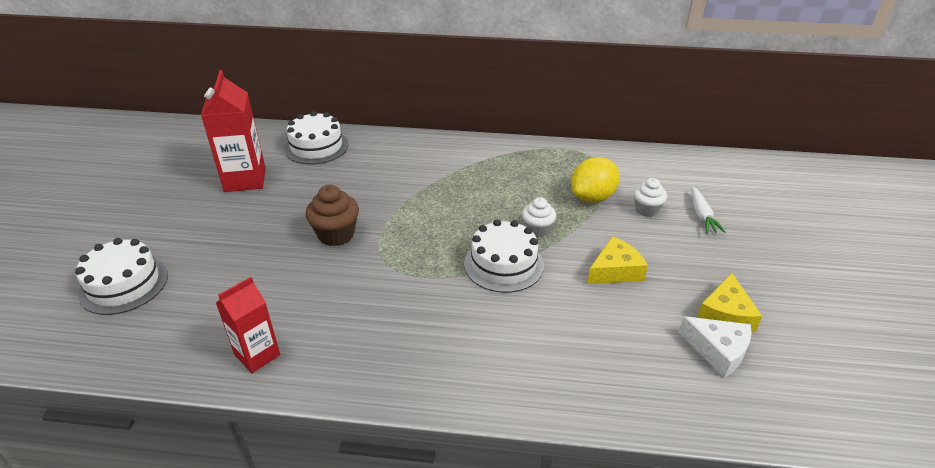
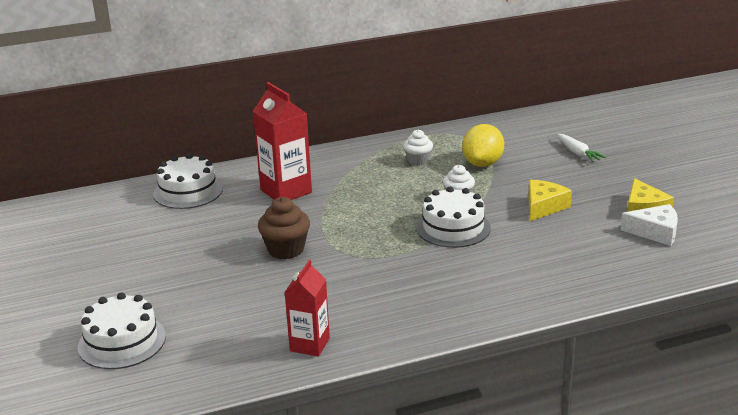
camera: 25 degrees left, 10 degrees down
(245, 180) = (145, 235): red carton -> red carton (286, 191)
(646, 210) = (533, 160): white cupcake -> white cupcake (418, 161)

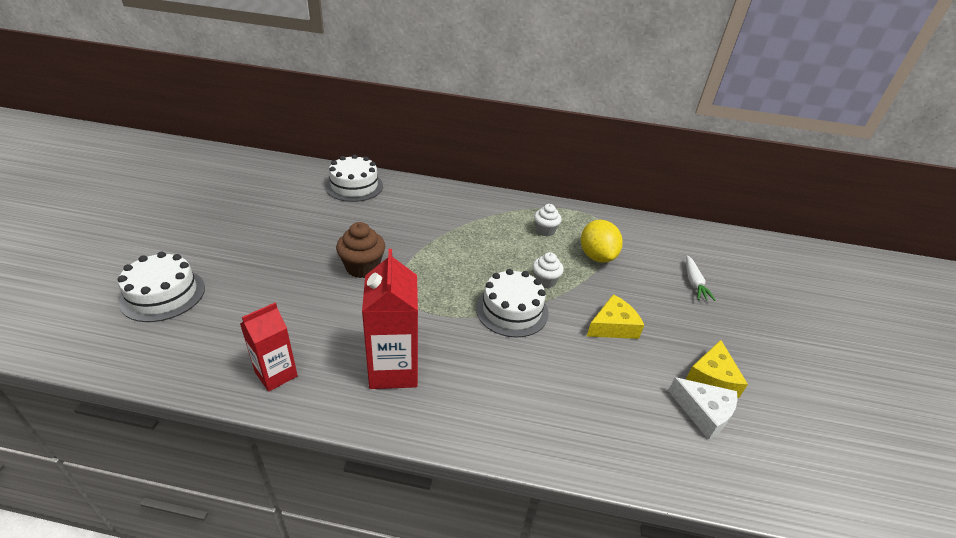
camera: 25 degrees right, 10 degrees up
(286, 191) = (419, 215): red carton -> red carton (393, 370)
(482, 163) = (596, 256): yellow lemon -> yellow lemon turned 60 degrees counterclockwise

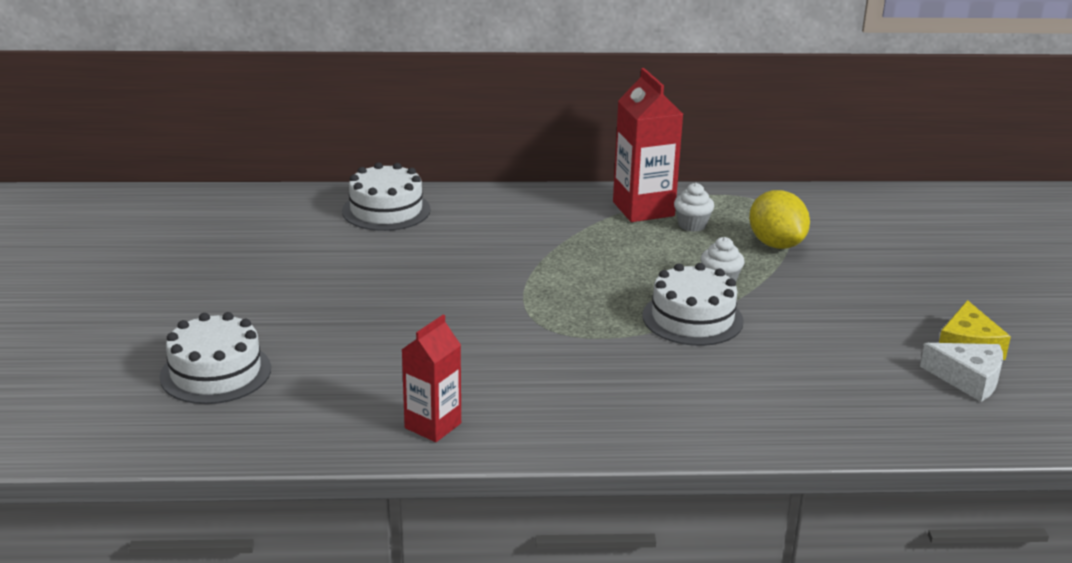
camera: 10 degrees left, 10 degrees down
(362, 267) = (466, 303): brown cupcake -> none
(393, 370) = (577, 399): red carton -> red carton (643, 209)
(613, 326) = (829, 315): yellow cheese -> none
(694, 283) = (915, 254): white carrot -> none

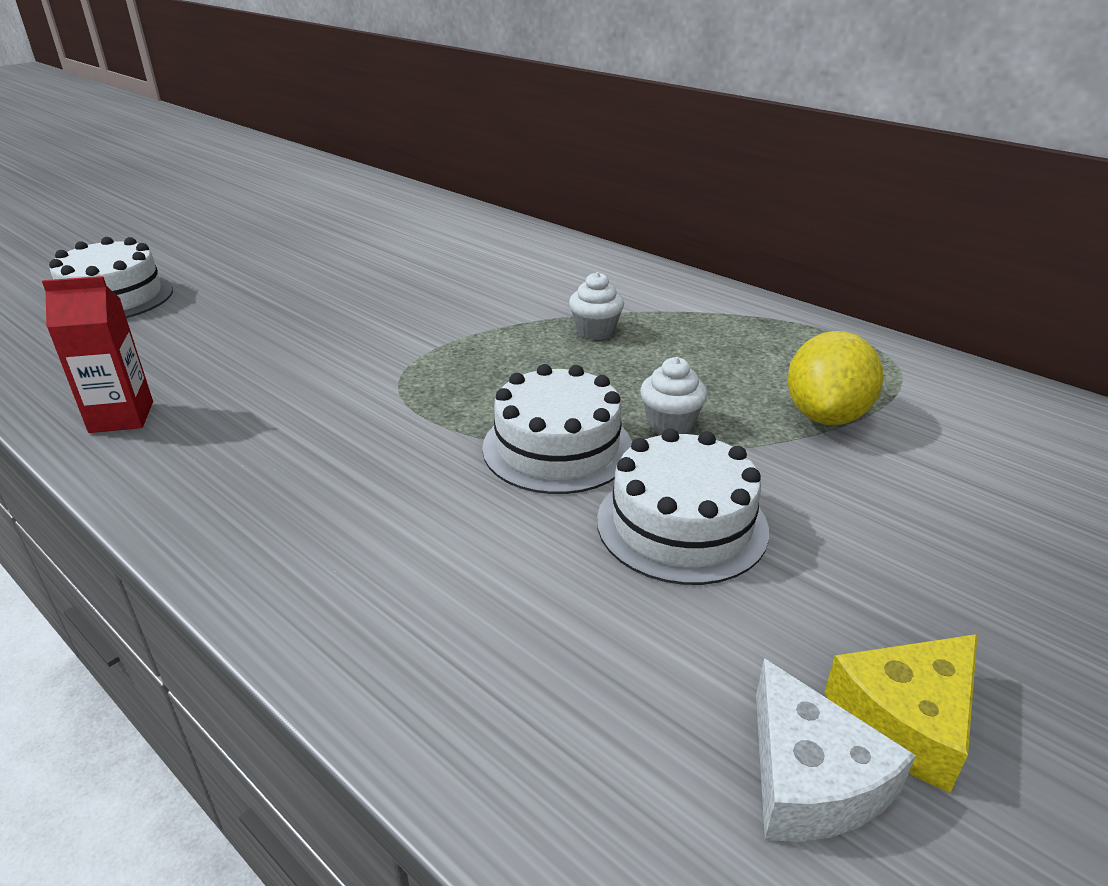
camera: 45 degrees right, 5 degrees up
(386, 210) = (485, 235): white cake -> white cake (681, 524)
(643, 209) = (726, 317): red carton -> none
(692, 225) = (753, 353): white cupcake -> white cupcake (595, 331)

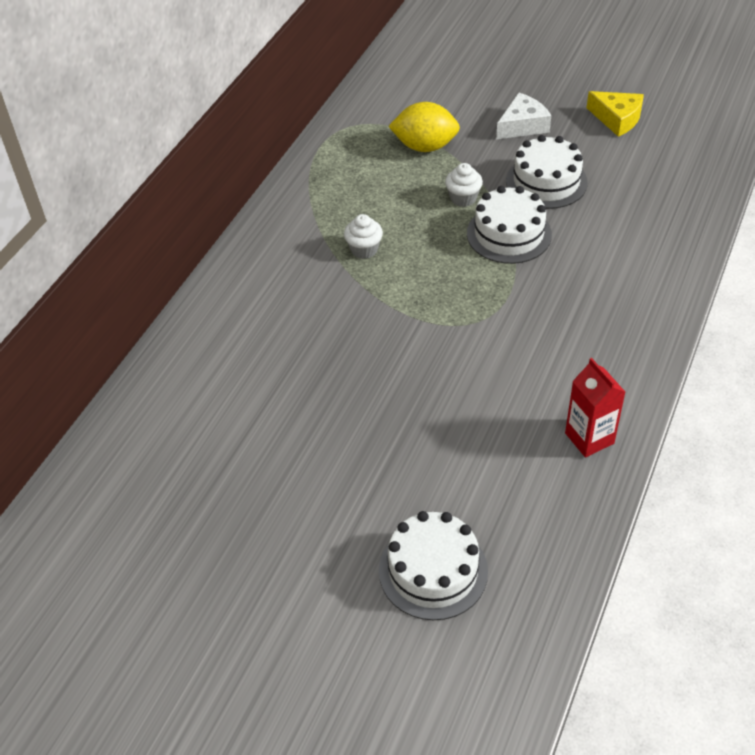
camera: 105 degrees left, 15 degrees up
(810, 778) = (656, 137): white cheese -> white cheese (522, 125)

